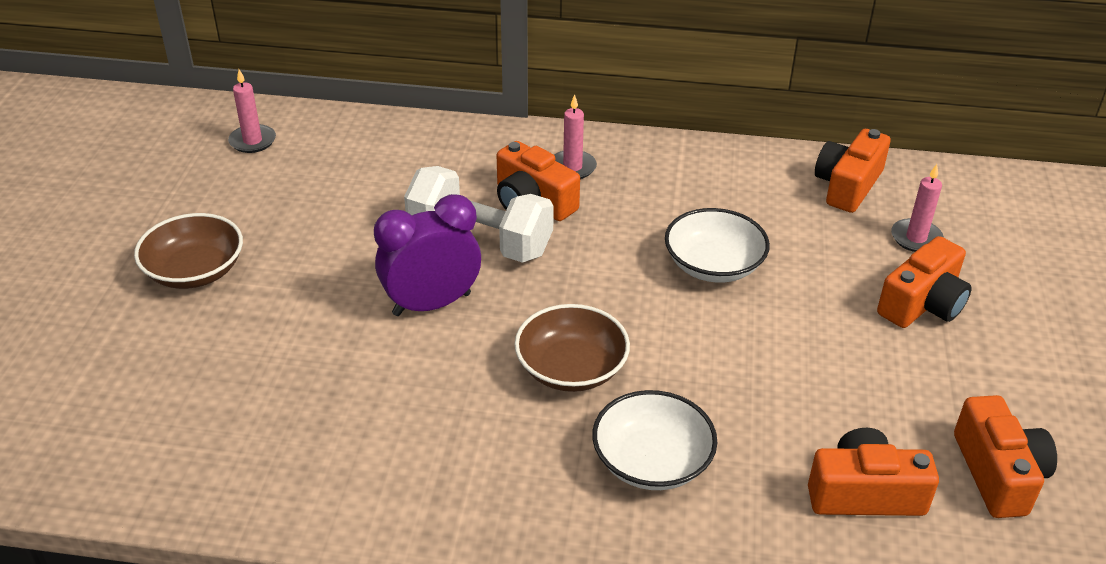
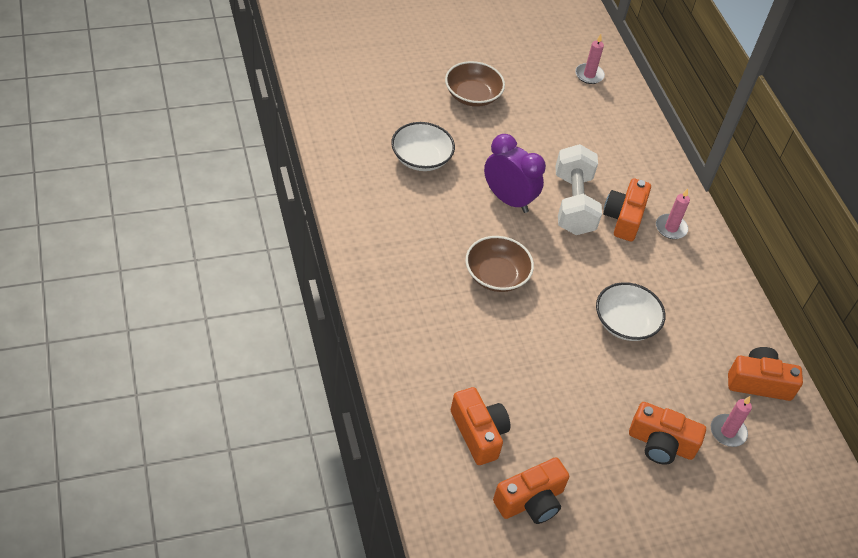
camera: 60 degrees right, 10 degrees up
(652, 461) = (449, 328): white bowl -> white bowl (421, 158)

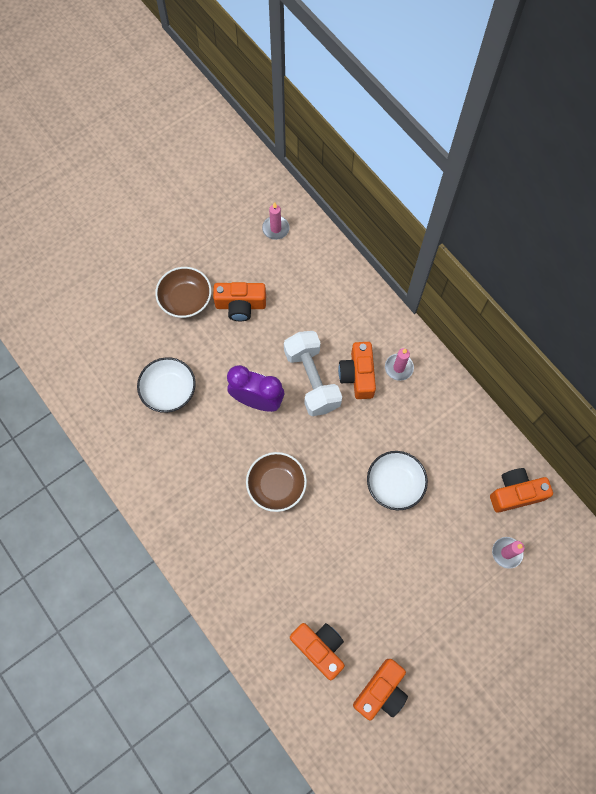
camera: 15 degrees left, 20 degrees up
(661, 444) = (460, 589): orange camera -> orange camera (240, 305)

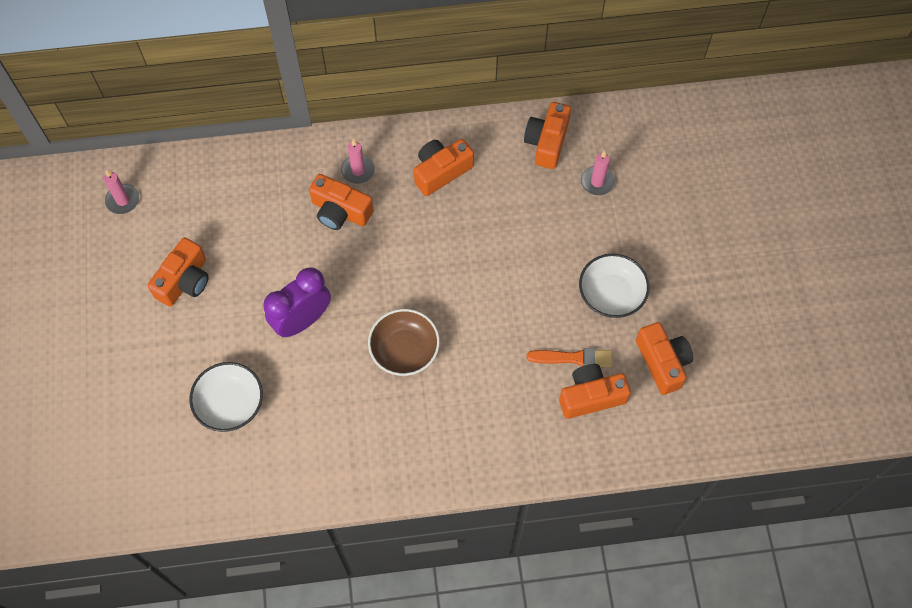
camera: 60 degrees left, 5 degrees down
(185, 299) = (137, 332): brown bowl -> none
(312, 379) = (315, 256): white dumbbell -> none
(343, 616) = (573, 358): none -> orange brush
(395, 484) = (472, 240): white bowl -> white bowl (611, 294)
(437, 427) = (441, 171): none -> orange camera

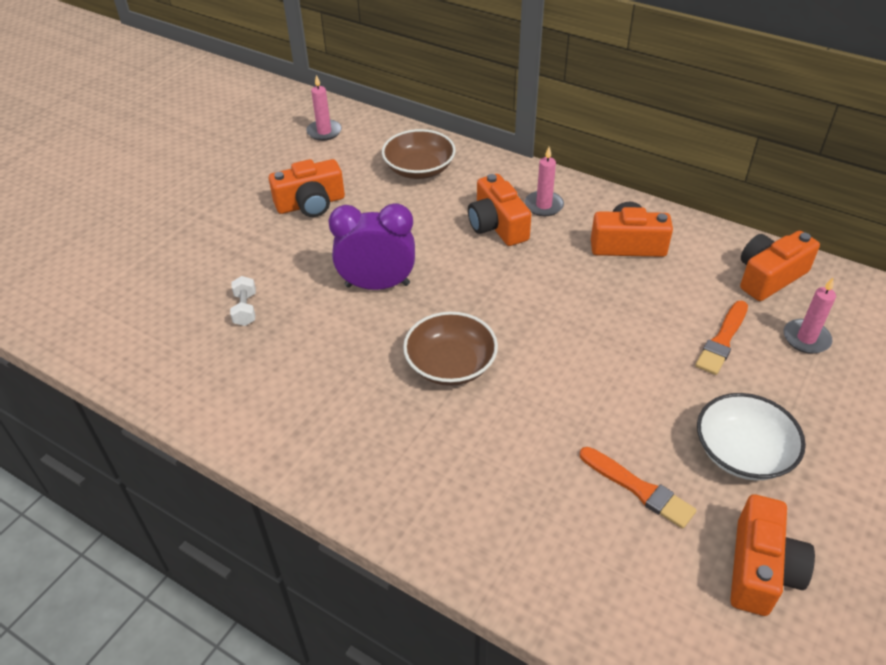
camera: 40 degrees right, 20 degrees down
(230, 403) = (245, 309): white bowl -> white dumbbell
(236, 192) = (419, 169): none -> brown bowl
(551, 216) = (722, 340): none -> orange brush
(591, 396) = (628, 544): orange camera -> none

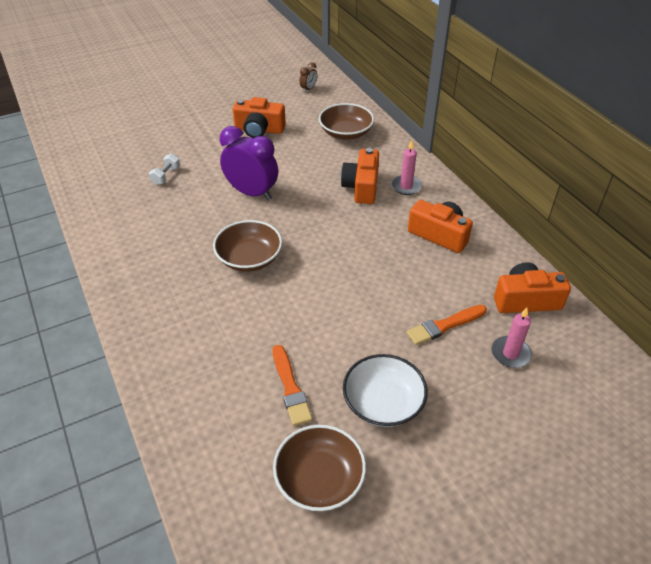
camera: 30 degrees right, 0 degrees up
(324, 132) = (308, 89): pink candle -> brown clock
(760, 569) = (319, 479): orange camera -> brown bowl

